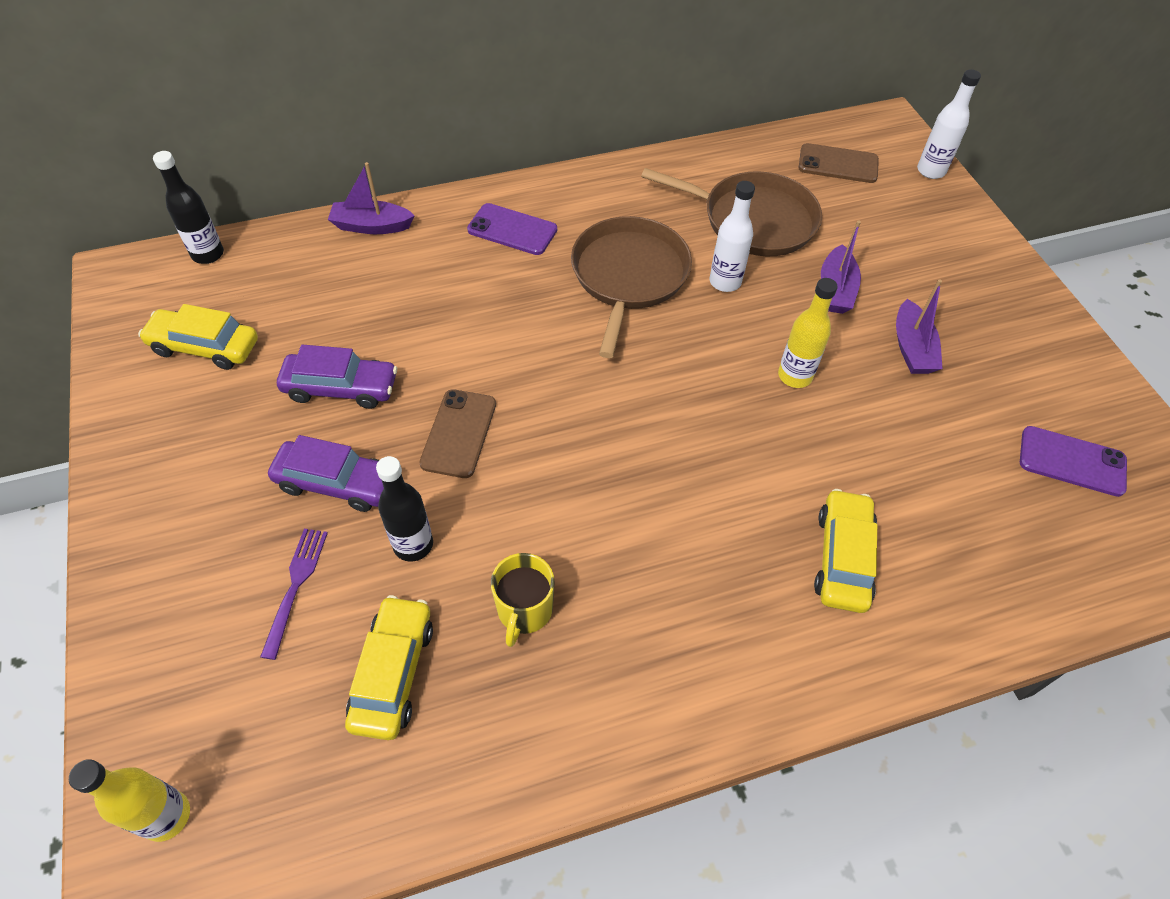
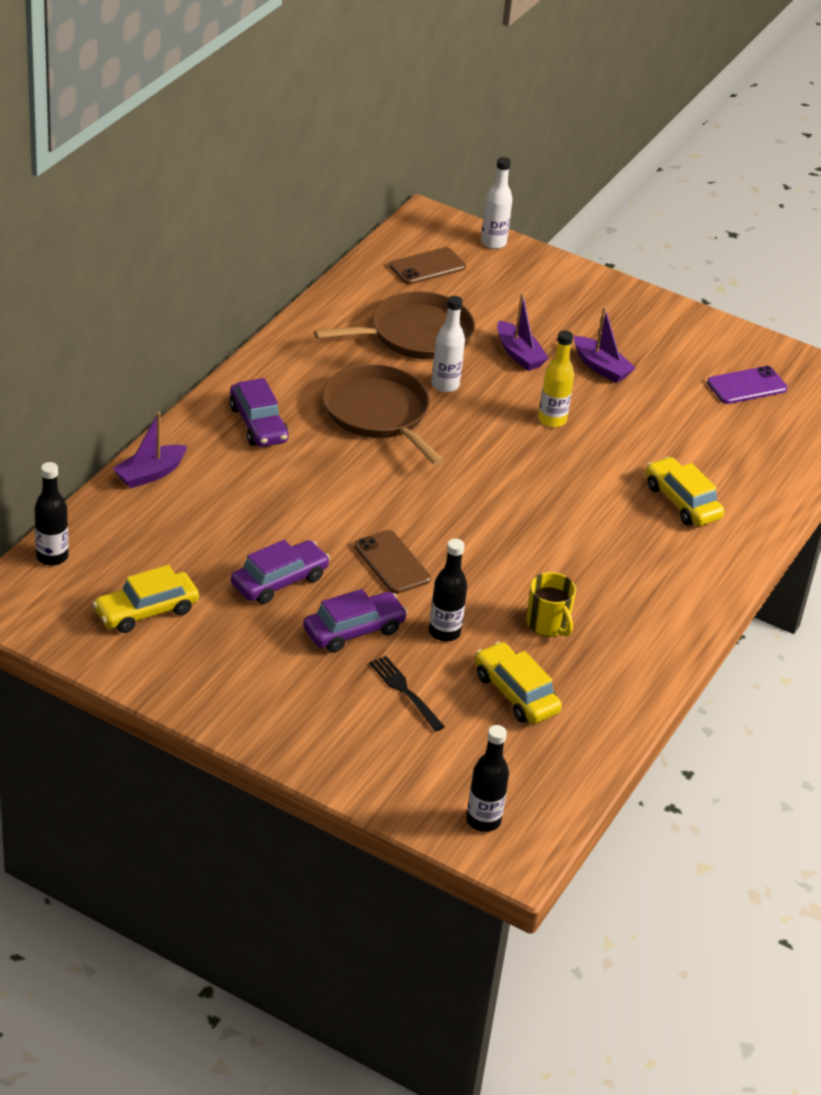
camera: 45 degrees left, 15 degrees down
(166, 816) = (483, 820): yellow bottle -> black bottle
(295, 586) = (405, 691): purple fork -> black fork
(512, 230) = (258, 424): purple phone -> purple car

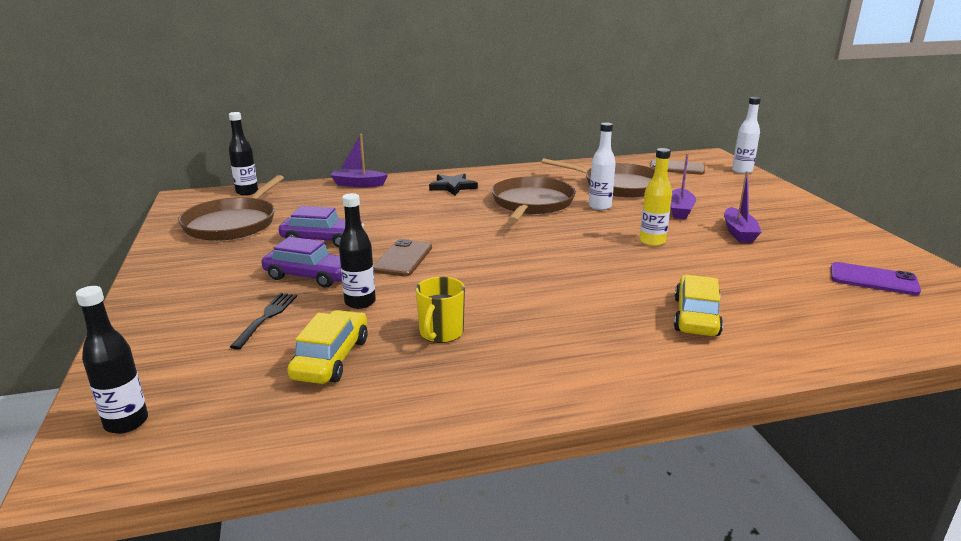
camera: 50 degrees right, 15 degrees down
(146, 611) = (233, 223): yellow car -> brown pan
(258, 424) = (453, 187): purple car -> black star

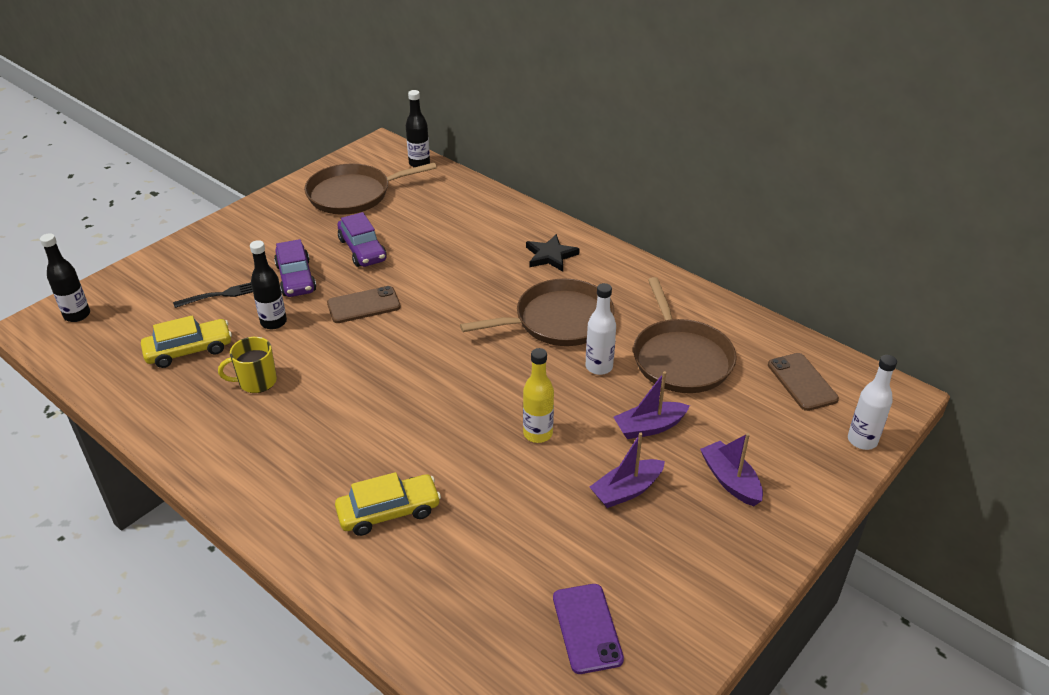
camera: 55 degrees right, 15 degrees up
(358, 184) = (497, 204): purple boat -> purple boat (730, 480)

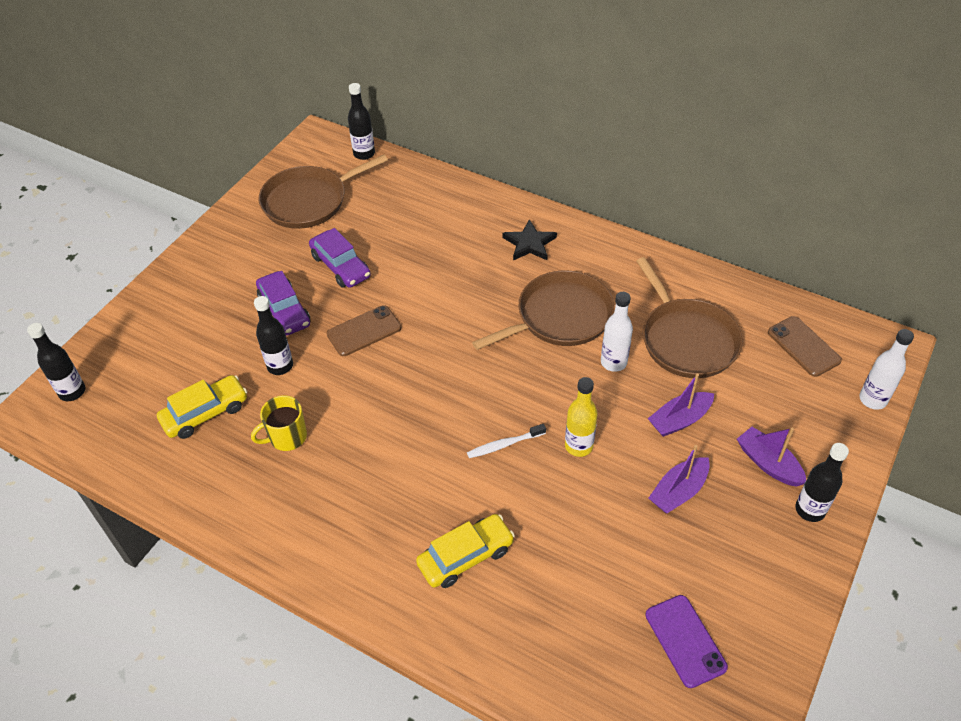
camera: 10 degrees left, 10 degrees up
(221, 295) = (215, 342): black fork -> none
(463, 421) = (504, 444): none -> white toothbrush
(761, 530) = (810, 510): none -> black bottle

